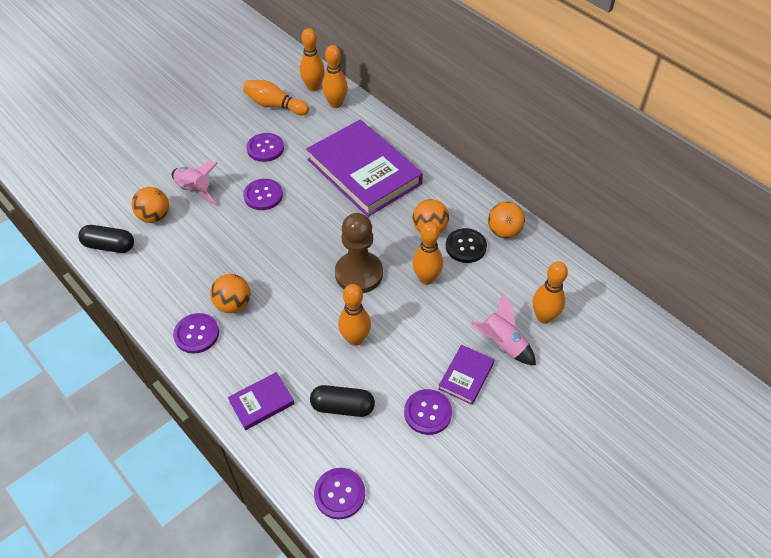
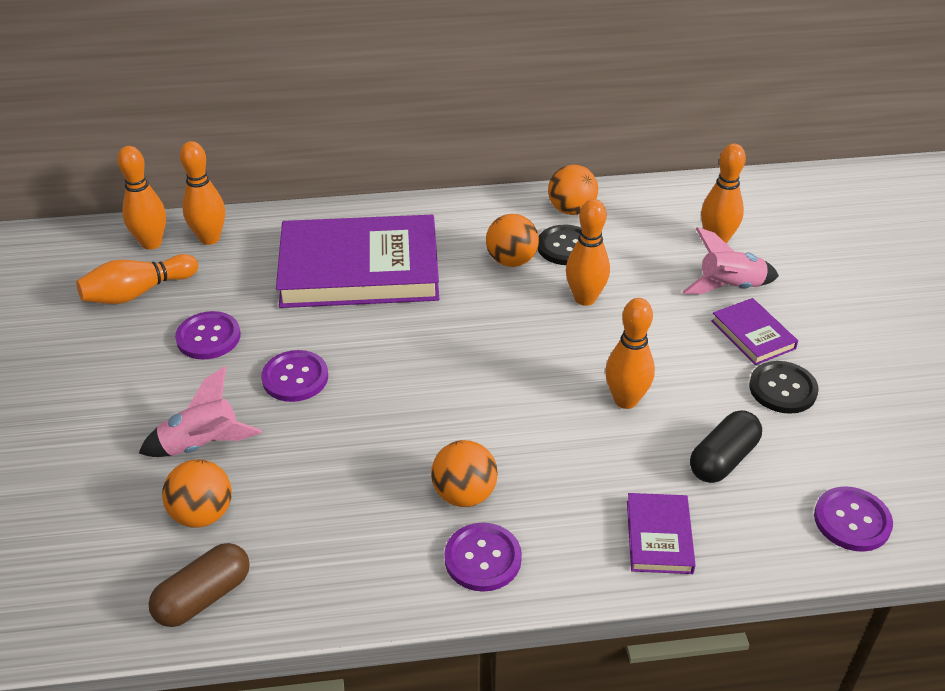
camera: 55 degrees left, 10 degrees down
(109, 246) = (203, 597): black capsule -> brown capsule
(359, 274) = (524, 350): brown pawn -> none
(427, 412) = (782, 389): purple button -> black button

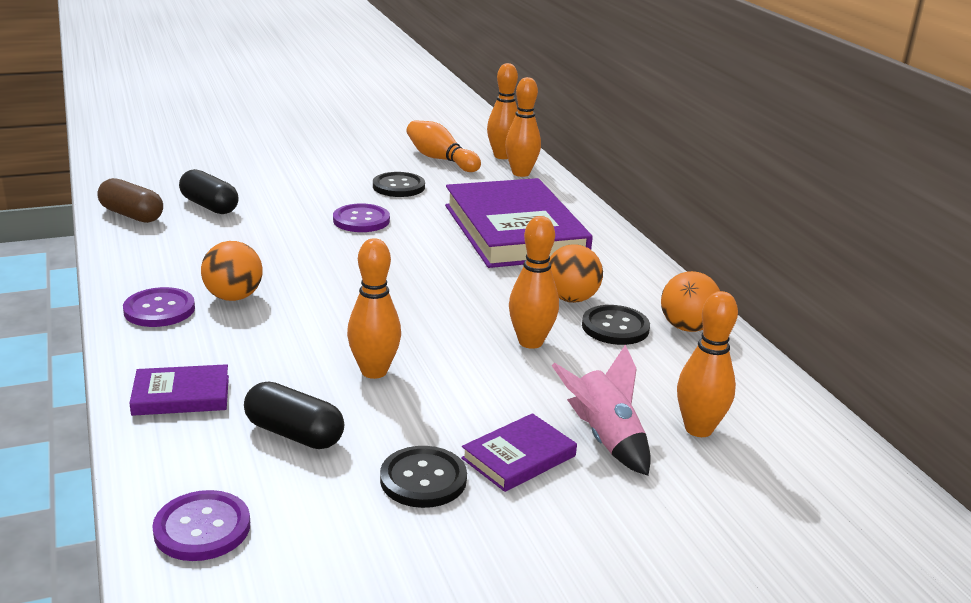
camera: 75 degrees right, 15 degrees down
(202, 445) = (279, 198): pink rocket -> none
(202, 514) = (209, 206): orange ball -> black capsule
(208, 337) = (398, 186): purple button -> black button

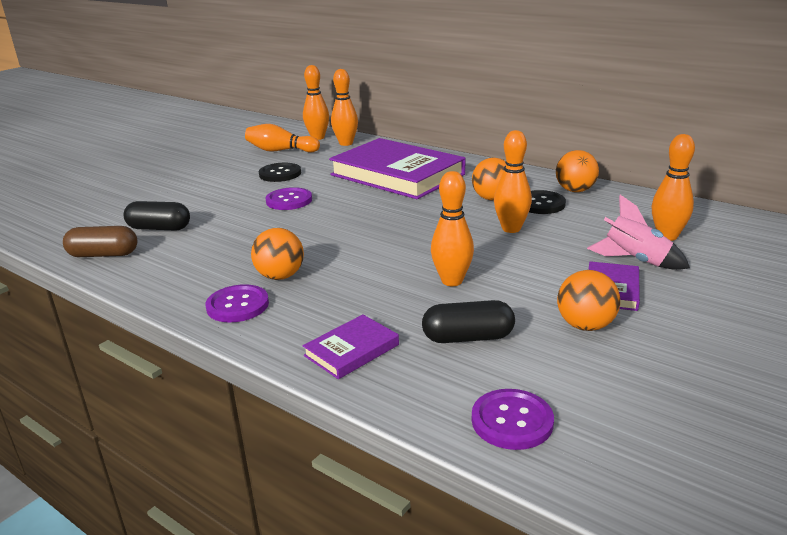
camera: 30 degrees left, 0 degrees up
(423, 479) = (585, 325): black button -> orange ball

